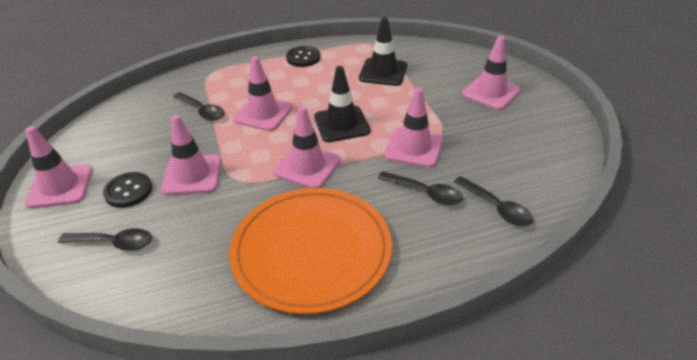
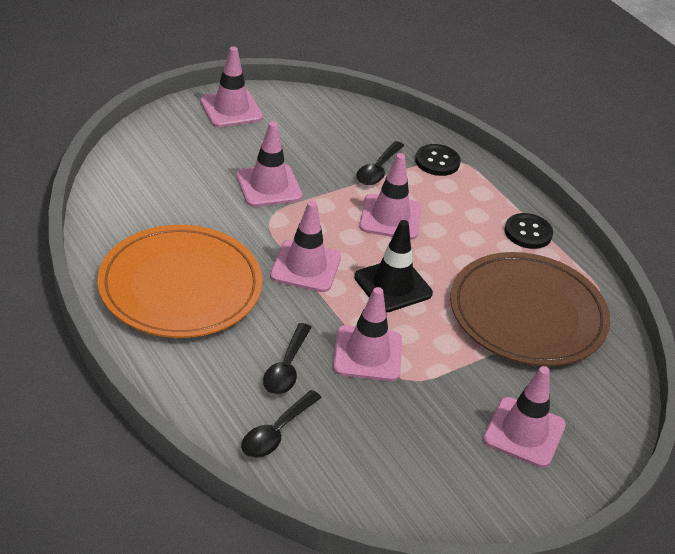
camera: 70 degrees right, 0 degrees up
(114, 243) = (167, 160): black spoon -> none
(128, 191) = (235, 151): black button -> black button (437, 161)
(383, 72) = (527, 314): black traffic cone -> brown plate

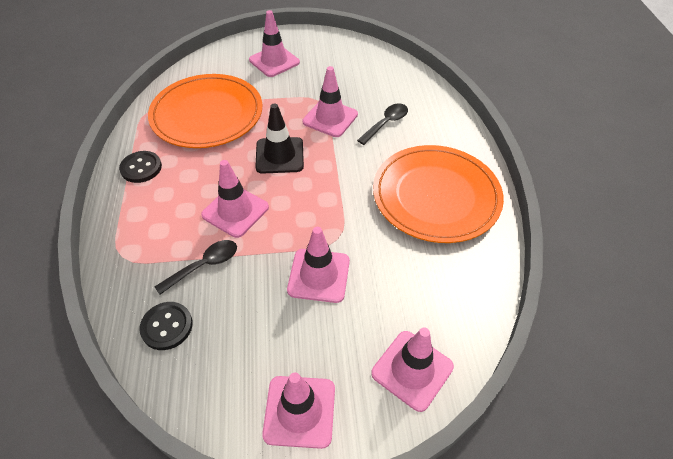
camera: 150 degrees left, 10 degrees up
(276, 432) = (409, 93): black spoon -> none
(305, 266) = (333, 186): pink traffic cone -> pink traffic cone (412, 370)
(437, 161) = (140, 259): black button -> black button (167, 326)
(527, 314) = (207, 114): brown plate -> orange plate

